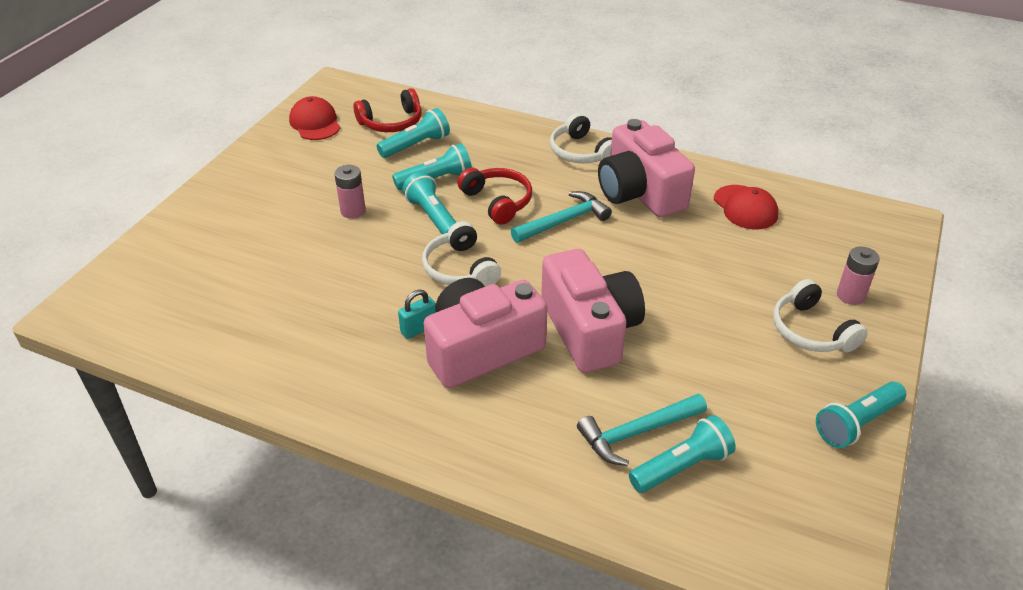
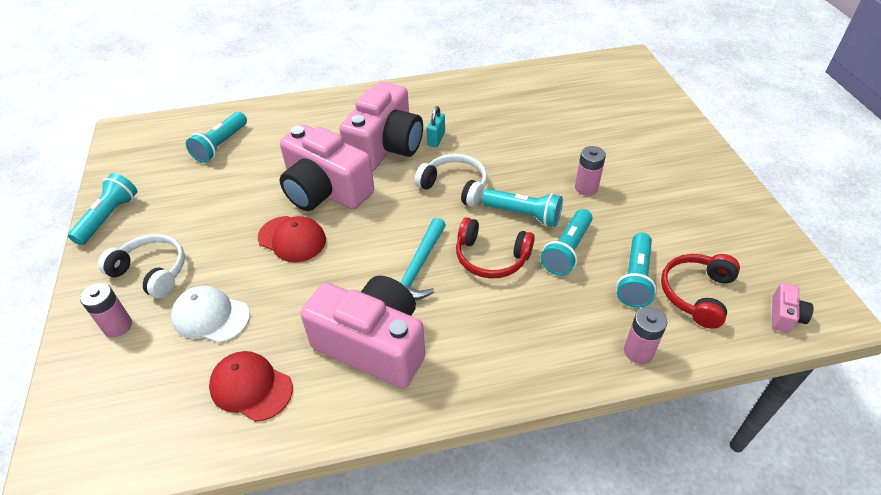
camera: 145 degrees right, 5 degrees up
(315, 123) = (753, 251): red cap -> red cap (292, 239)
(361, 94) = (785, 316): none -> pink camera
(471, 118) = (638, 351): none -> pink battery
(581, 152) = (475, 369): white headphones -> none
(637, 433) = (256, 149): turquoise hammer -> none
(762, 266) = (211, 316): none -> white cap

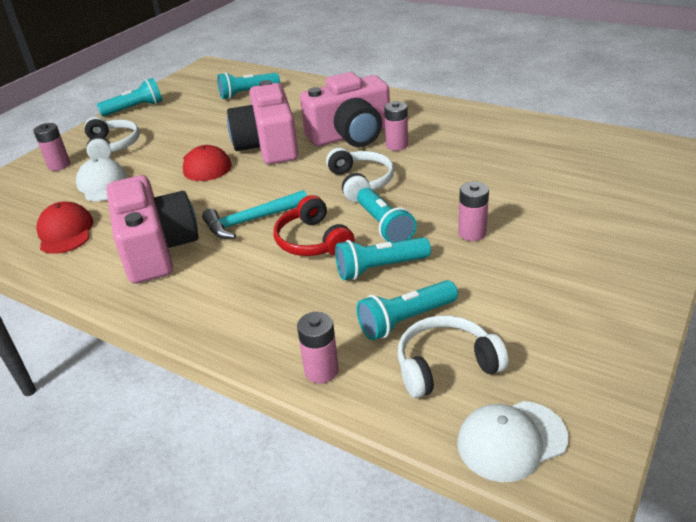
camera: 45 degrees right, 10 degrees down
(436, 139) = (396, 145): turquoise padlock -> pink battery
(697, 294) = (445, 365): red headphones -> white headphones
(785, 316) = (511, 440): pink camera -> white cap

